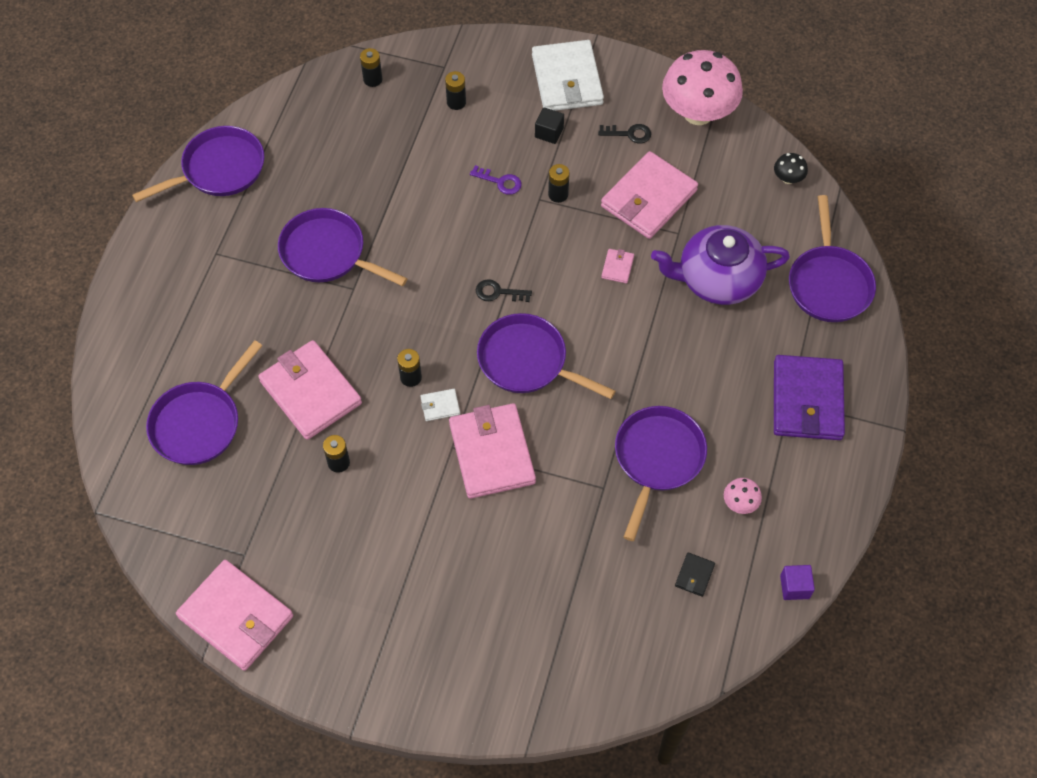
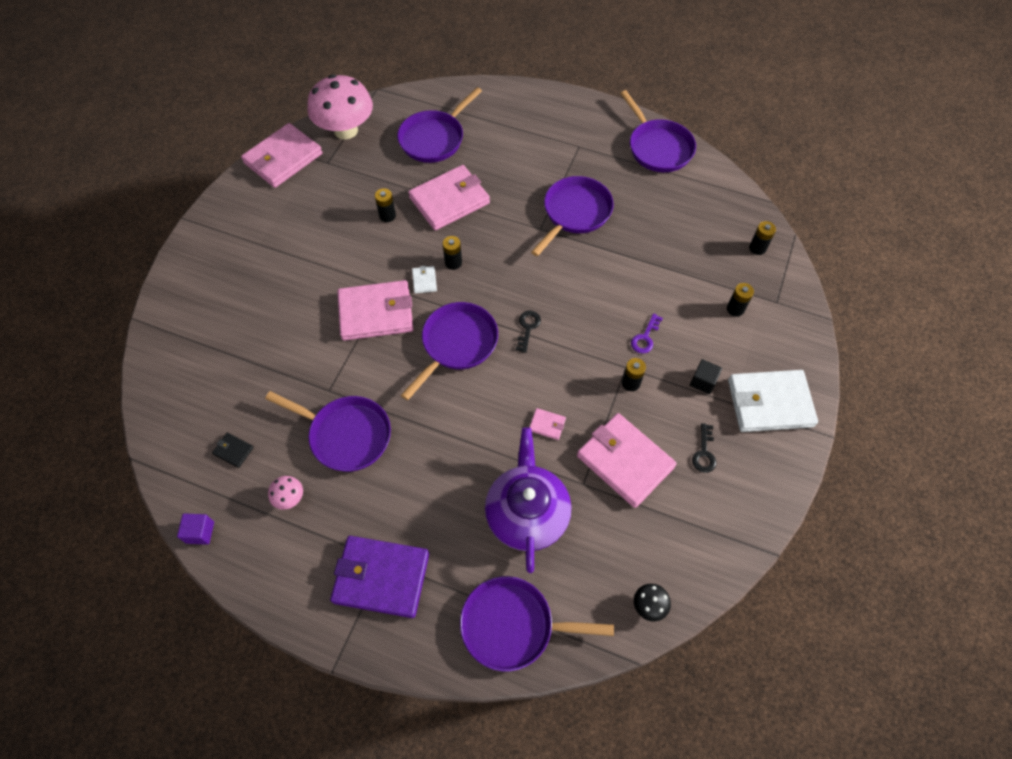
camera: 95 degrees right, 0 degrees up
(199, 423) = (434, 138): purple pan -> purple pan turned 90 degrees counterclockwise
(698, 113) = (734, 523): pink mushroom -> pink mushroom (345, 130)

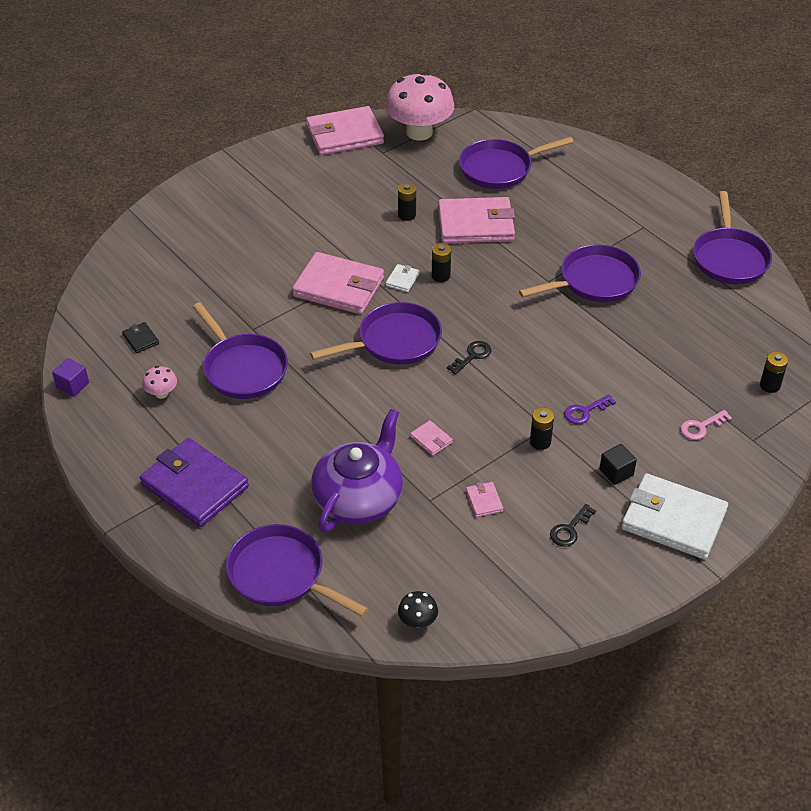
camera: 30 degrees right, 15 degrees down
(625, 461) = (484, 501): pink wallet -> pink wallet, size x0.41
(735, 309) = (701, 427): black battery -> pink key

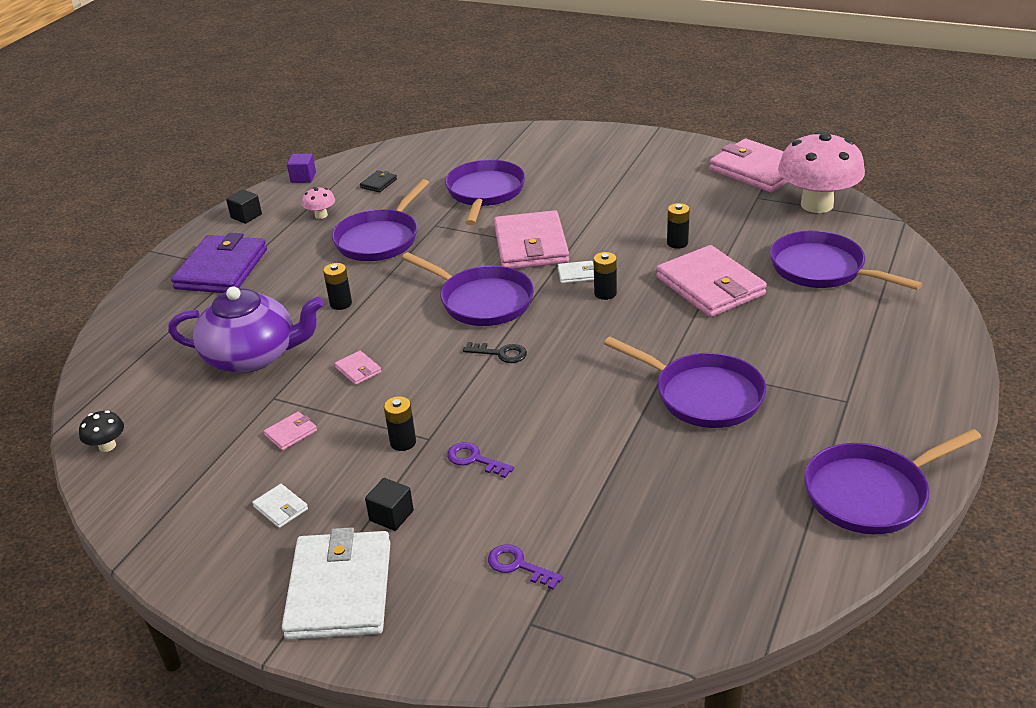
camera: 65 degrees right, 10 degrees down
(108, 445) = (246, 216): none -> black cube
(281, 575) = (136, 348): purple pan -> purple pan (485, 193)
(431, 439) = (358, 370): pink wallet -> pink wallet turned 60 degrees counterclockwise
(570, 529) = (280, 508): black key -> white wallet
(701, 427) = (518, 565): pink key -> purple key
(770, 385) = (649, 610): black battery -> black battery (341, 303)

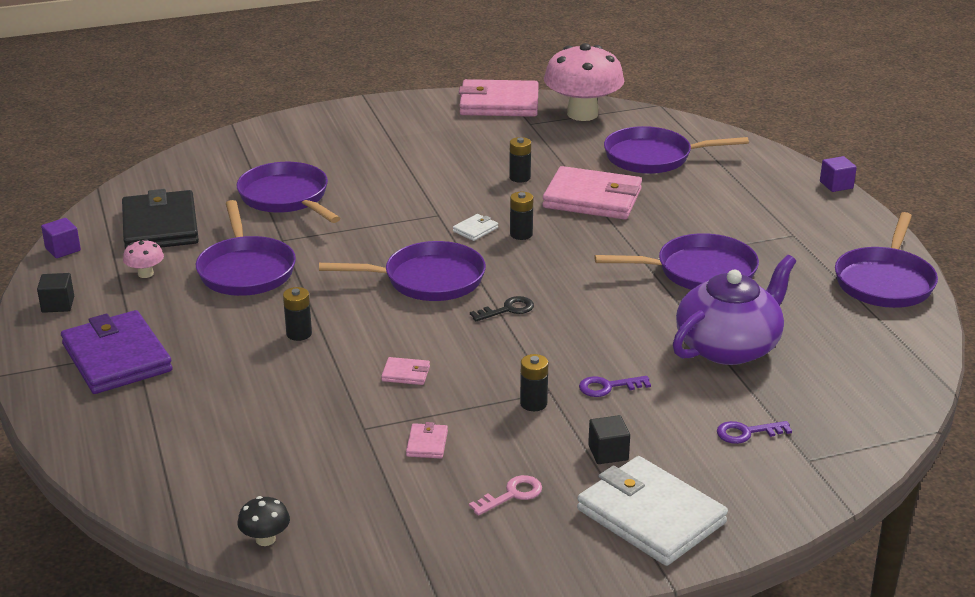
camera: 45 degrees left, 5 degrees down
(253, 356) = (285, 408): purple teapot -> purple teapot (729, 347)
(280, 508) = (512, 495): white wallet -> pink key
(379, 183) = (160, 226): black wallet -> black wallet, size x2.43
(530, 245) = (400, 223): pink wallet -> none
(971, 370) = (836, 185): none -> purple cube

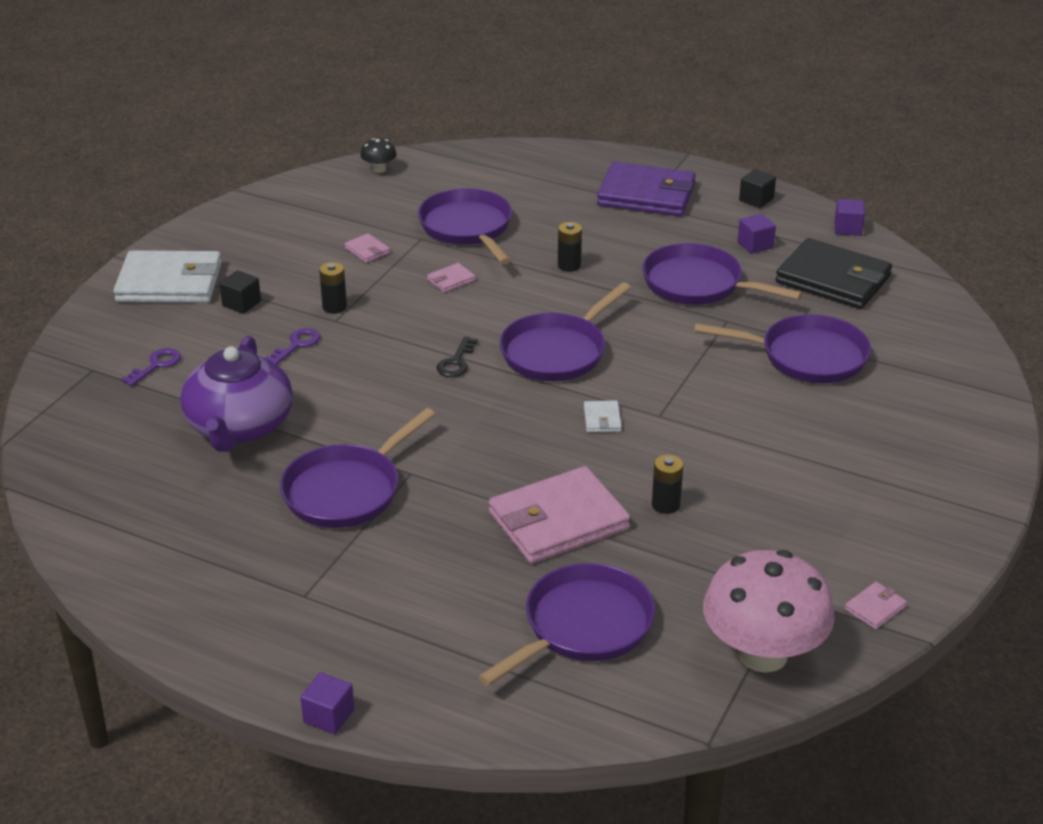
camera: 135 degrees right, 5 degrees up
(145, 274) = (755, 245): pink mushroom -> purple cube
(499, 103) = (875, 608): pink wallet -> pink wallet, size x0.41
(512, 495) = (272, 252): pink key -> none
(521, 234) = (557, 437): black battery -> none
(885, 282) = (155, 584): purple pan -> purple pan (467, 228)

